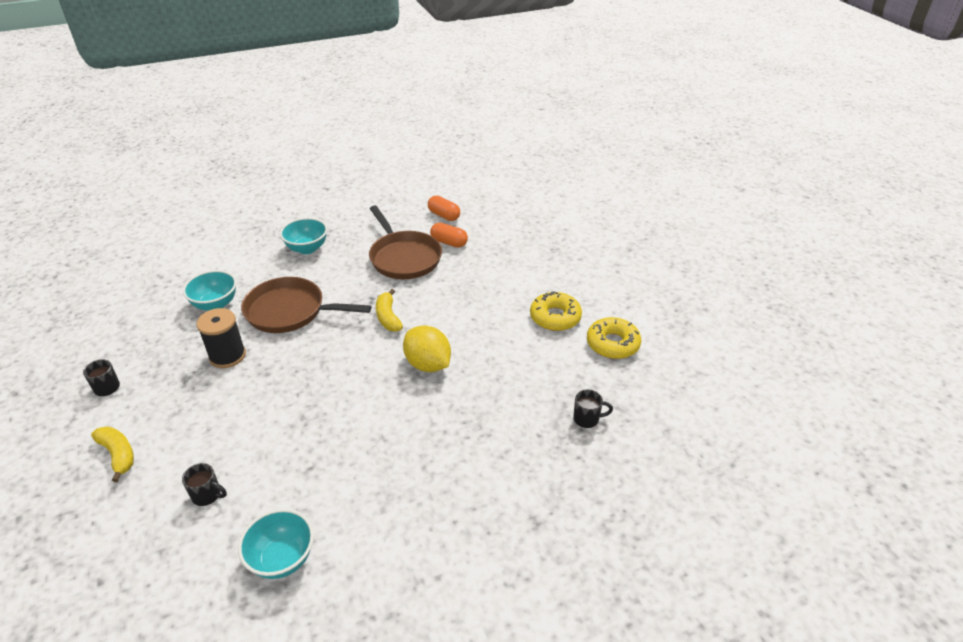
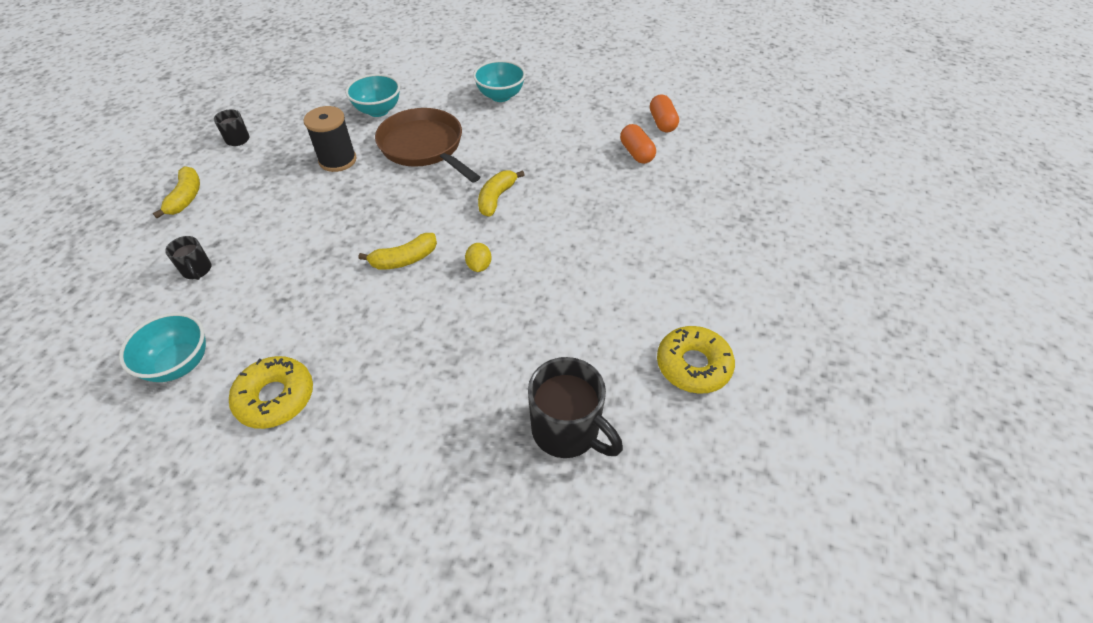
camera: 40 degrees right, 10 degrees up
(370, 390) = (404, 259): none -> yellow banana
(404, 257) = (575, 147): brown pan -> none
(428, 364) = (479, 266): yellow lemon -> yellow lemon, size x0.50
(555, 317) = (660, 294): yellow donut -> yellow donut (275, 397)
(587, 419) = (567, 431): black mug -> black mug, size x1.93

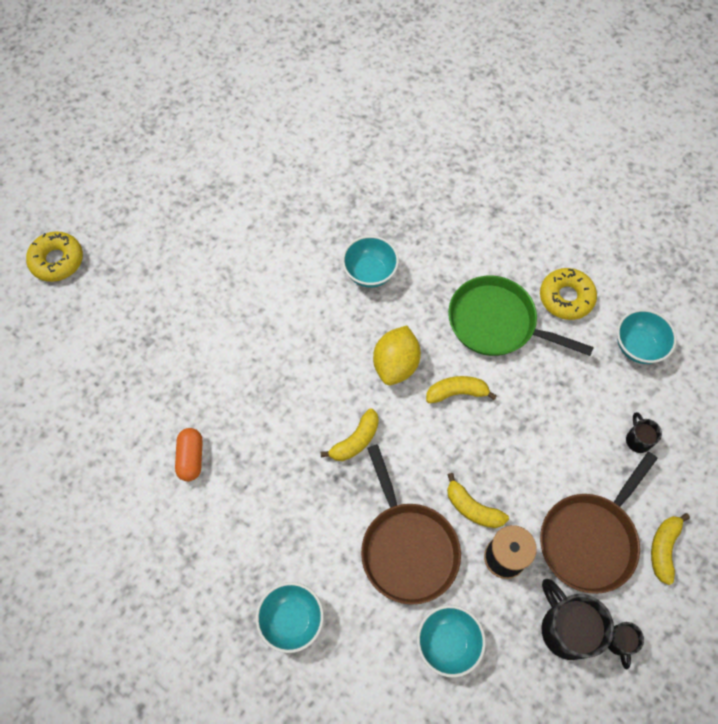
camera: 160 degrees left, 15 degrees up
(258, 188) = (590, 539): none -> brown pan
(368, 340) = (497, 323): none -> green pan
(371, 182) = (472, 508): none -> yellow banana
(479, 266) = (396, 364): yellow lemon -> yellow lemon, size x2.02
(547, 351) = (370, 273): none -> turquoise bowl
(567, 431) = (379, 216): black mug -> black mug (566, 628)
(662, 123) = (135, 498): orange capsule -> none
(693, 365) = (276, 231): yellow donut -> yellow donut (57, 260)

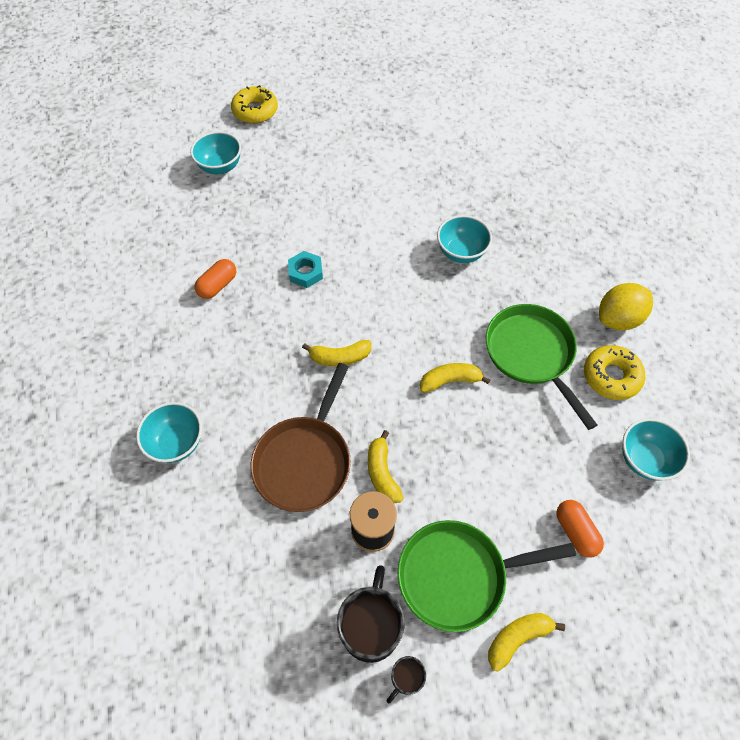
camera: 40 degrees right, 5 degrees down
(257, 387) = (306, 272): none -> turquoise nut
(396, 364) = (421, 327): yellow lemon -> yellow lemon (618, 319)
(448, 643) = (268, 554): turquoise bowl -> turquoise bowl (220, 167)
(457, 392) = (450, 381): yellow banana -> yellow banana turned 45 degrees counterclockwise
(590, 539) = (458, 575): brown pan -> green pan
(637, 439) = (575, 531): black mug -> orange capsule

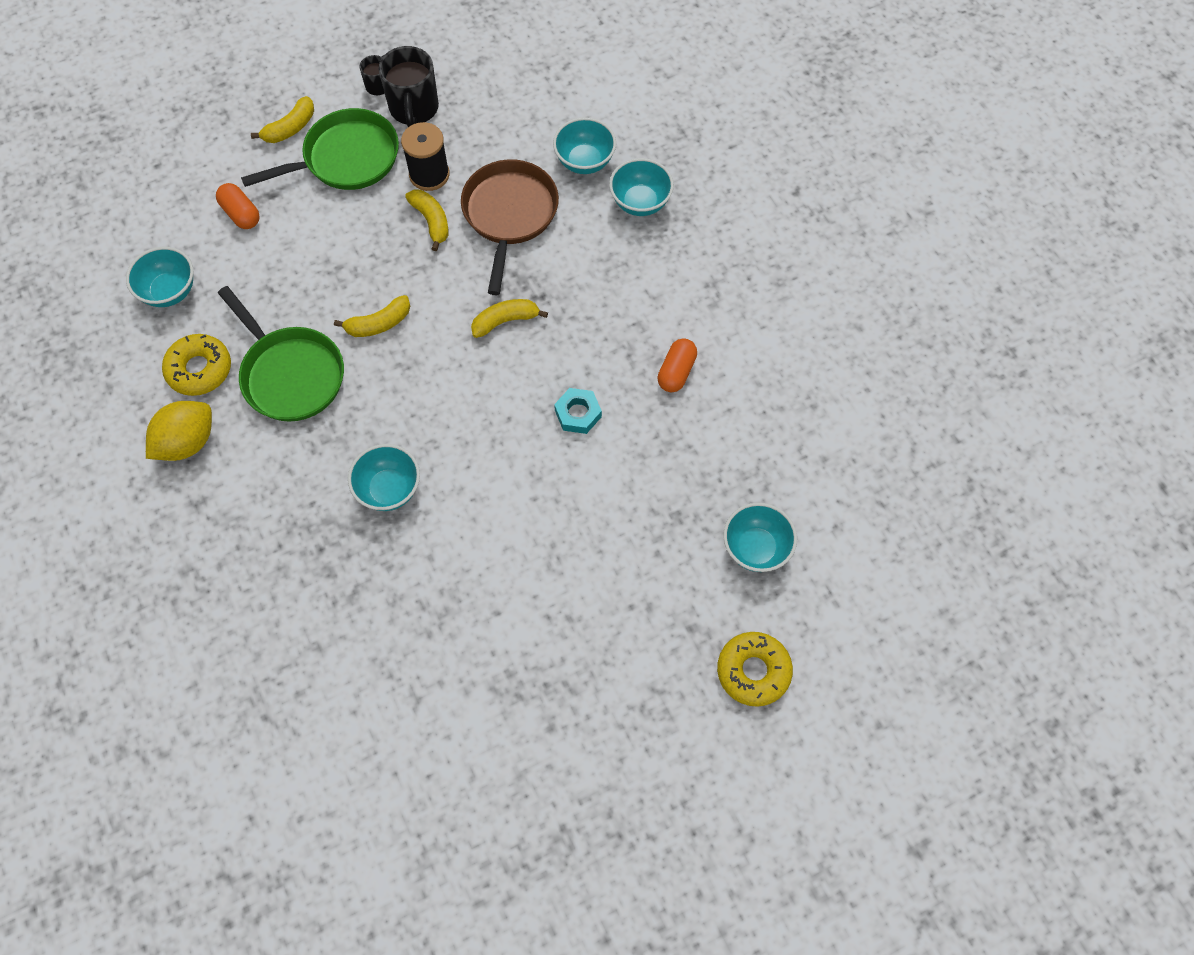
camera: 165 degrees right, 5 degrees up
(210, 504) = (584, 161): none -> turquoise bowl

